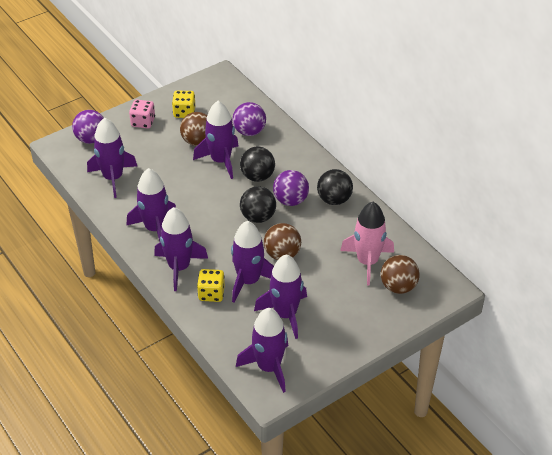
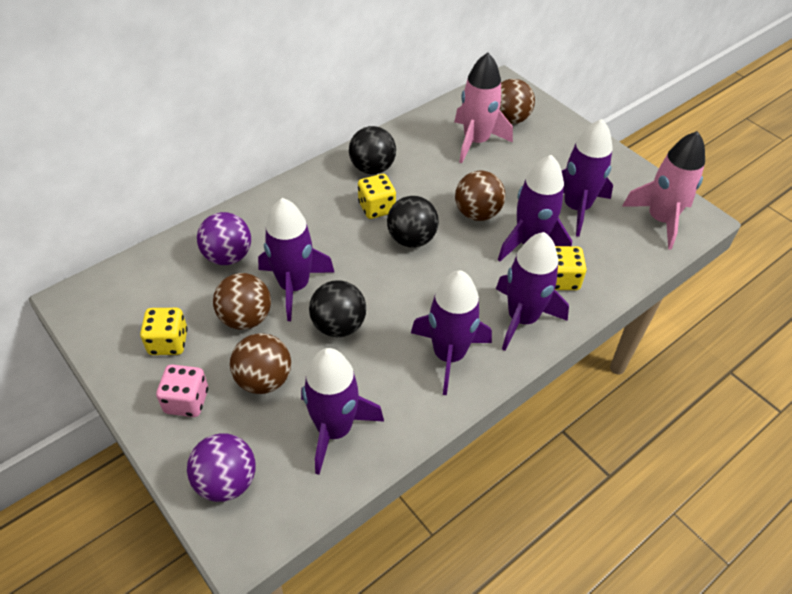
camera: 95 degrees left, 5 degrees up
(151, 150) = (264, 379): none -> brown ball
(257, 176) = (329, 243): black ball -> black ball (338, 325)
(268, 367) = (660, 220): purple rocket -> pink rocket
(290, 200) = (376, 208): purple ball -> yellow dice

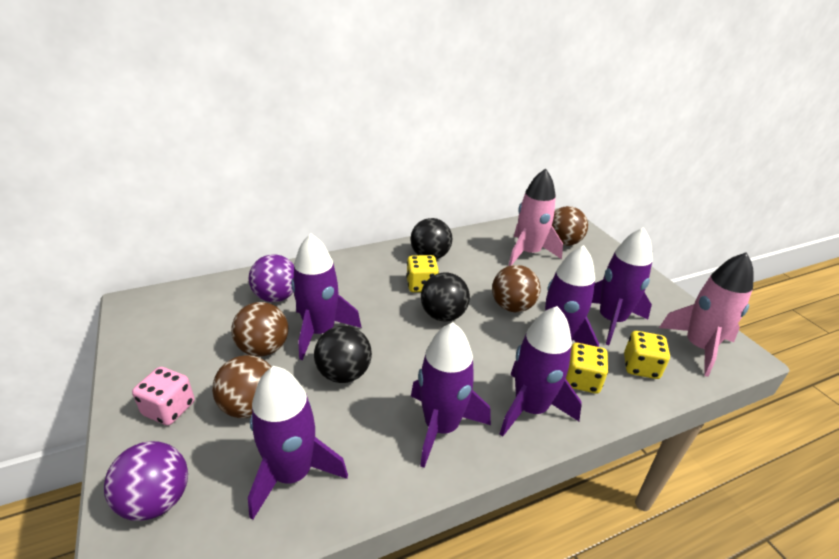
camera: 15 degrees right, 15 degrees down
(168, 342) = (186, 353): yellow dice -> yellow dice (640, 367)

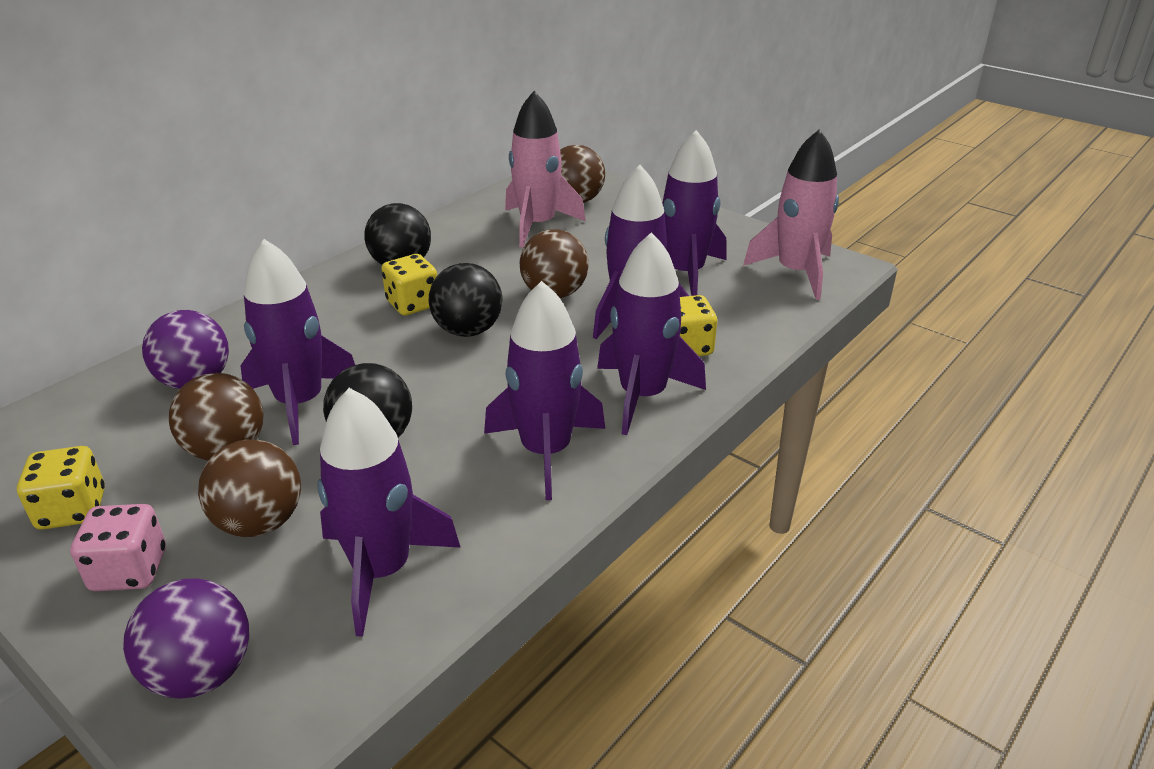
camera: 25 degrees left, 0 degrees up
(640, 367) = (744, 312): yellow dice -> yellow dice (72, 510)

